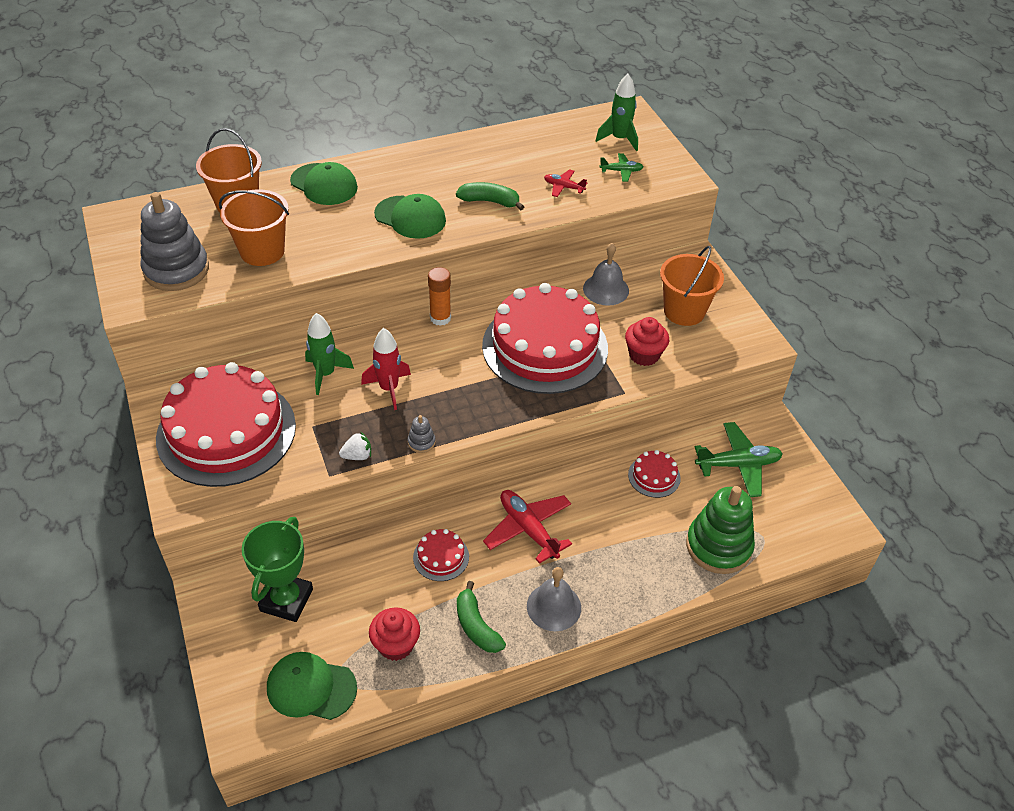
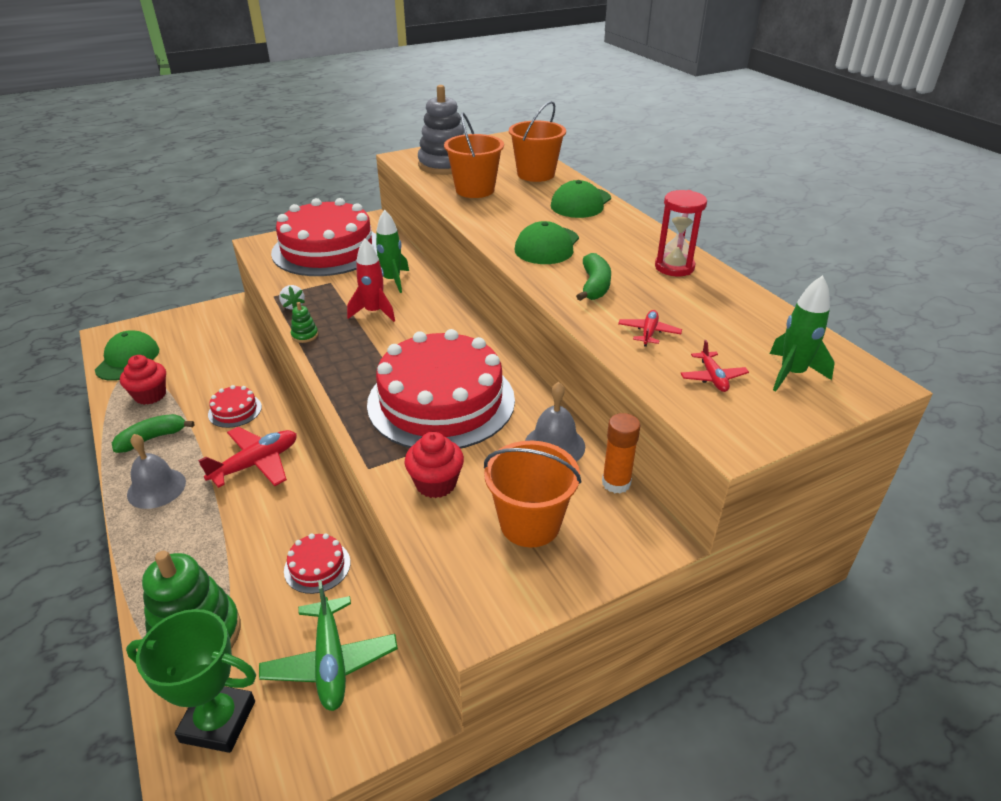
camera: 85 degrees right, 10 degrees down
(286, 600) = (212, 338): green trophy -> green trophy (218, 721)
(421, 442) = (305, 335): grey stacking toy -> green stacking toy
(440, 318) = (475, 330): orange glue stick -> orange glue stick (616, 483)
(467, 156) = (674, 267): none -> red hourglass
(621, 171) = (712, 377): green plane -> red plane

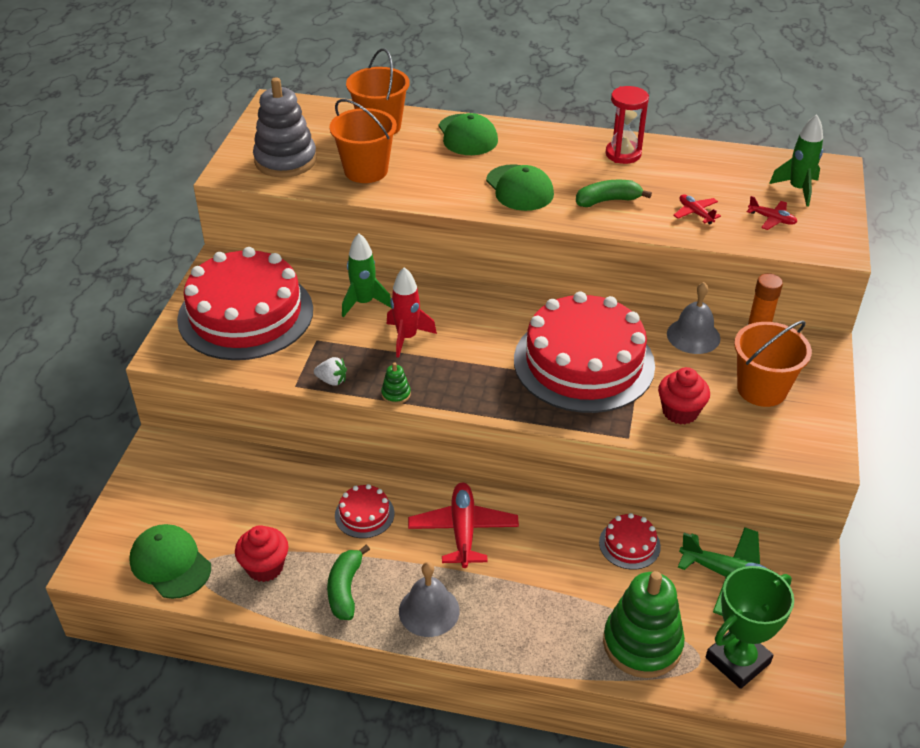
camera: 50 degrees left, 5 degrees up
(594, 286) = (608, 201): green banana -> green banana turned 60 degrees counterclockwise

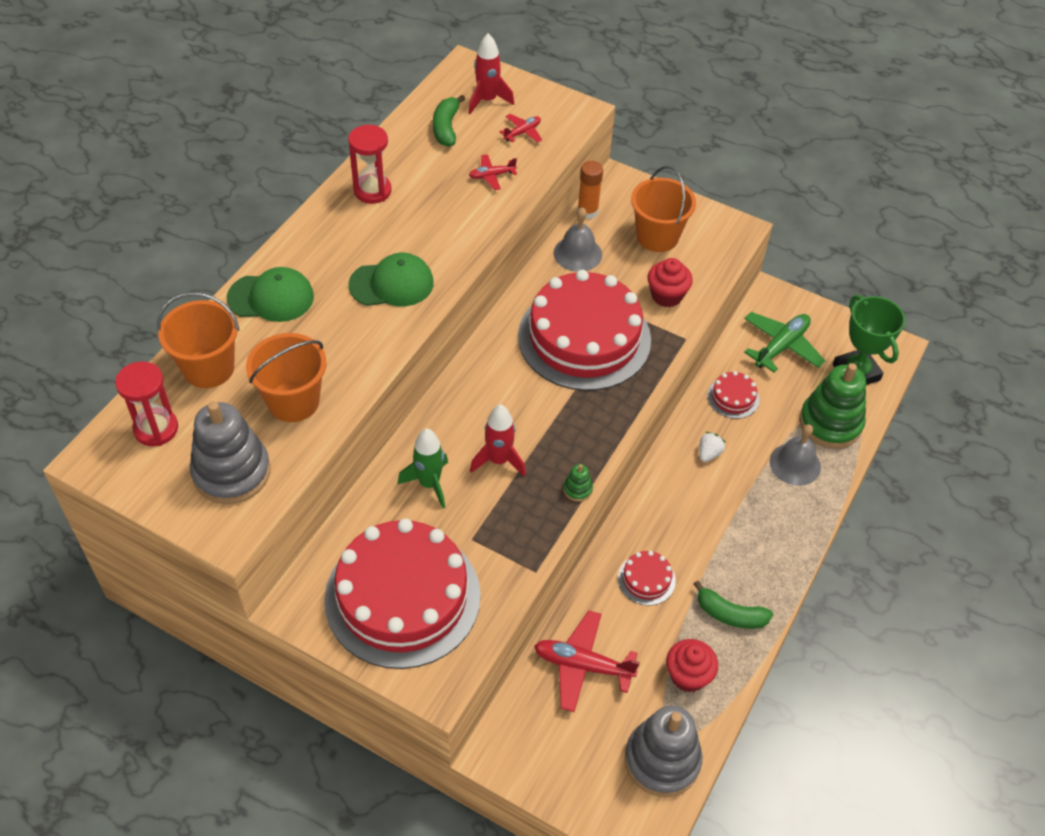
camera: 75 degrees left, 10 degrees up
(170, 563) = (662, 760): green cap -> grey stacking toy
(312, 120) = (156, 429): none -> red hourglass
(332, 380) = (539, 538): white strawberry -> white strawberry (709, 453)
(429, 610) = (767, 556): grey bell -> grey bell (795, 464)
(463, 531) = (687, 507): red plane -> red plane (583, 665)
(608, 201) = (444, 227): green banana -> green banana (446, 128)
(797, 189) = (487, 100): green rocket -> red rocket

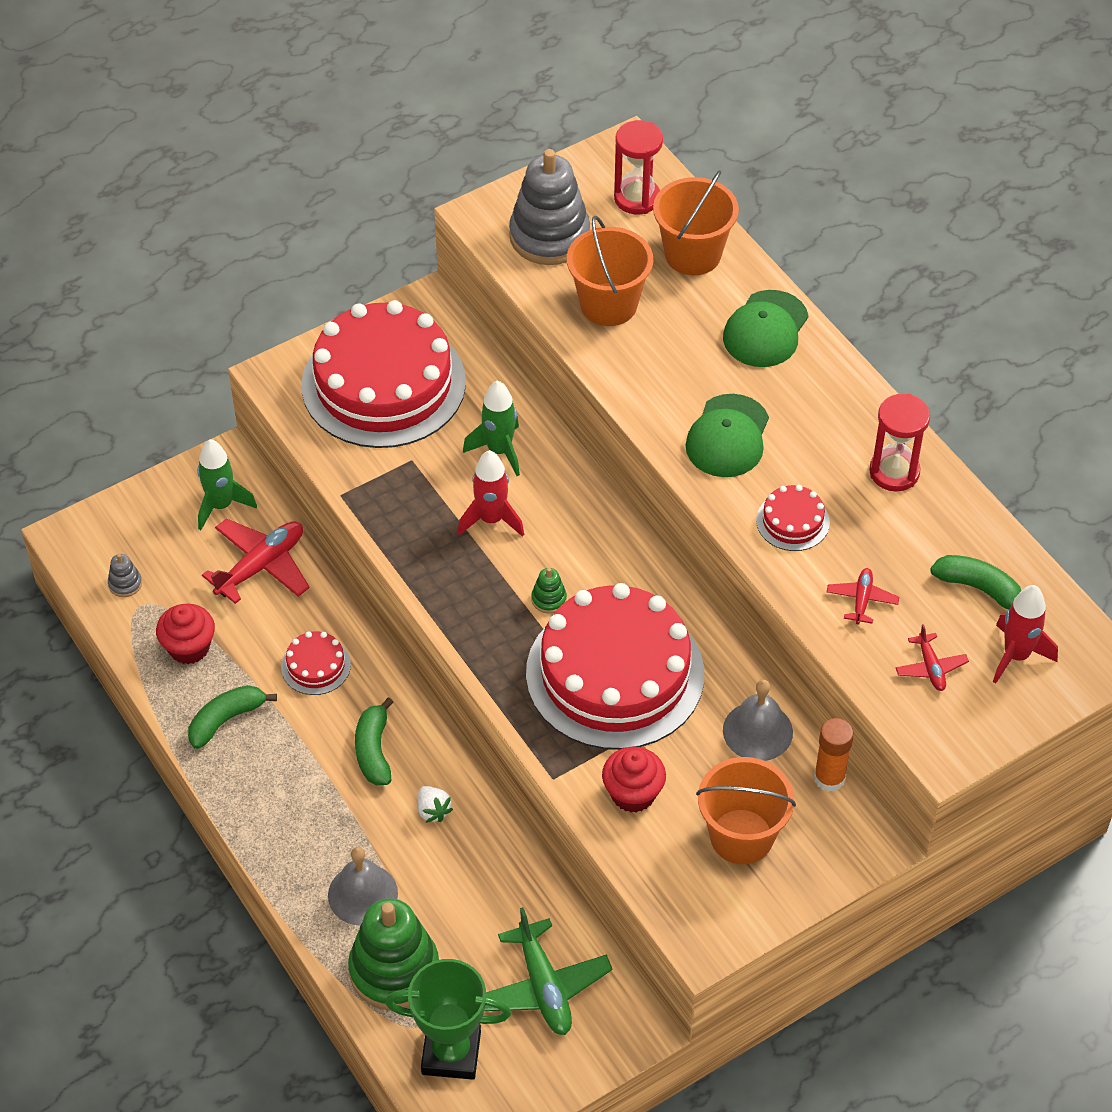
camera: 120 degrees right, 0 degrees up
(542, 730) = (221, 505): none -> green rocket
(577, 489) = (411, 571): green stacking toy -> green stacking toy (549, 599)
(662, 760) = (125, 584): grey stacking toy -> grey stacking toy, size x0.41
(689, 508) = (374, 750): none -> green banana
(733, 397) = (497, 882): red cake -> red cake (792, 521)

